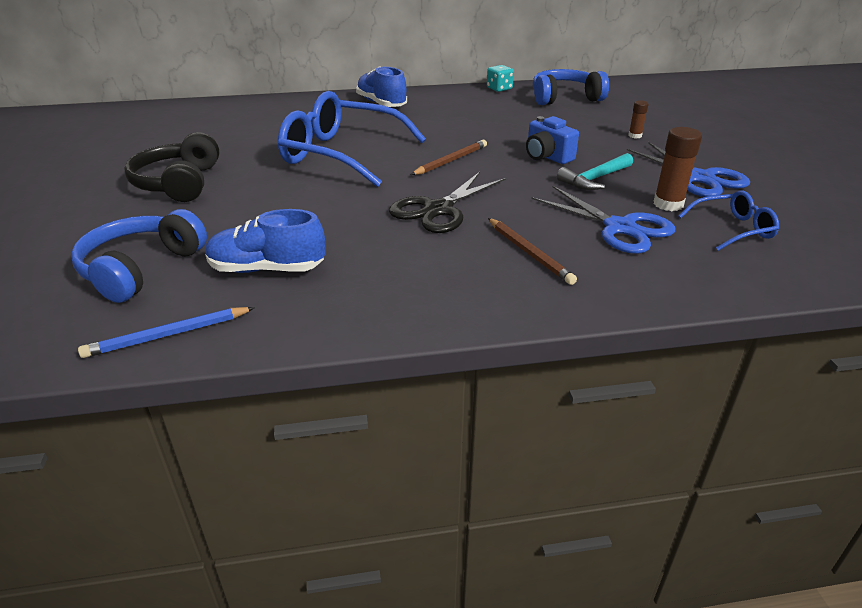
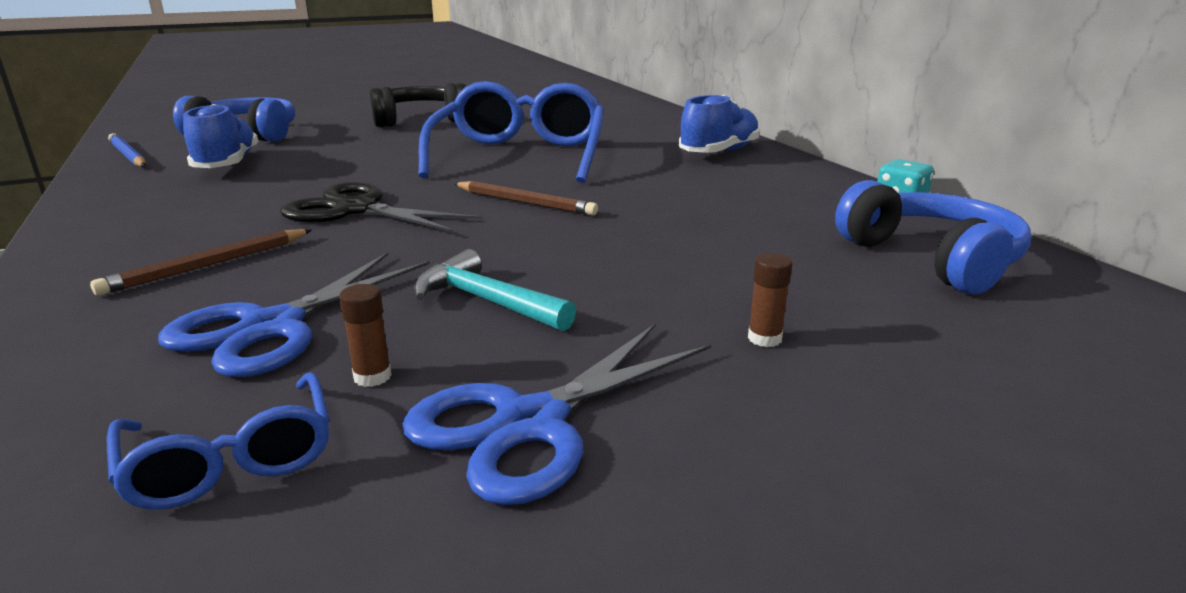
camera: 75 degrees right, 10 degrees down
(547, 157) = (577, 259): blue camera -> none
(668, 204) = (372, 376): brown glue stick -> brown glue stick, size x0.55

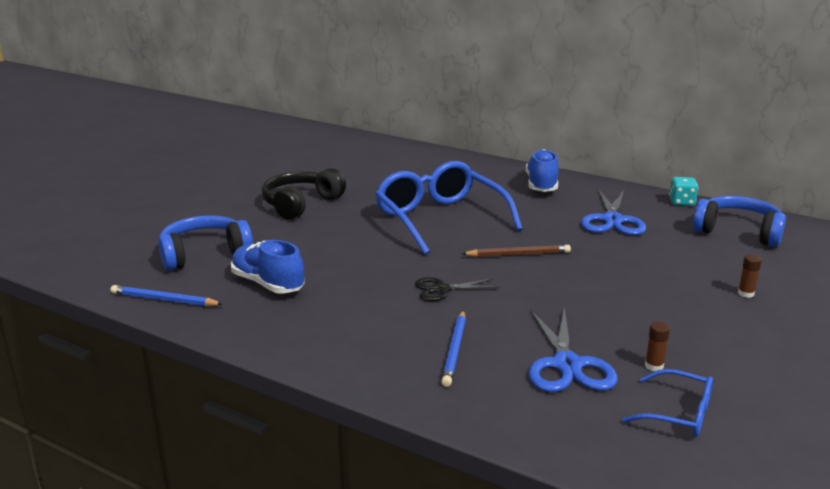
camera: 35 degrees left, 0 degrees up
(208, 265) = (455, 350): brown pencil -> blue pencil
(356, 209) = (442, 289): black scissors -> black scissors, size x0.62
(486, 301) = (622, 317): turquoise hammer -> none
(531, 423) = (738, 358): blue scissors -> blue scissors (612, 220)

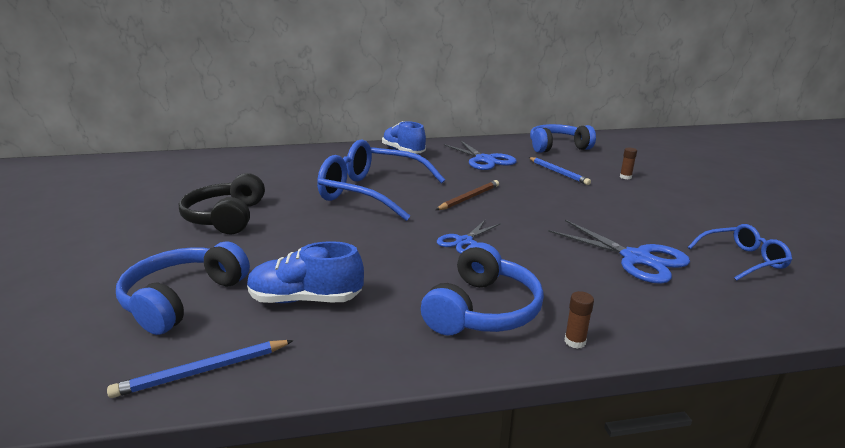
camera: 40 degrees left, 0 degrees up
(365, 341) = (483, 309): none -> blue headphones
(442, 289) = (464, 241): black scissors -> blue scissors
(455, 350) = (556, 283): blue pencil -> blue pencil (558, 172)
(654, 366) = (674, 236): brown glue stick -> brown glue stick (575, 341)
(681, 202) = (501, 140): turquoise dice -> none

